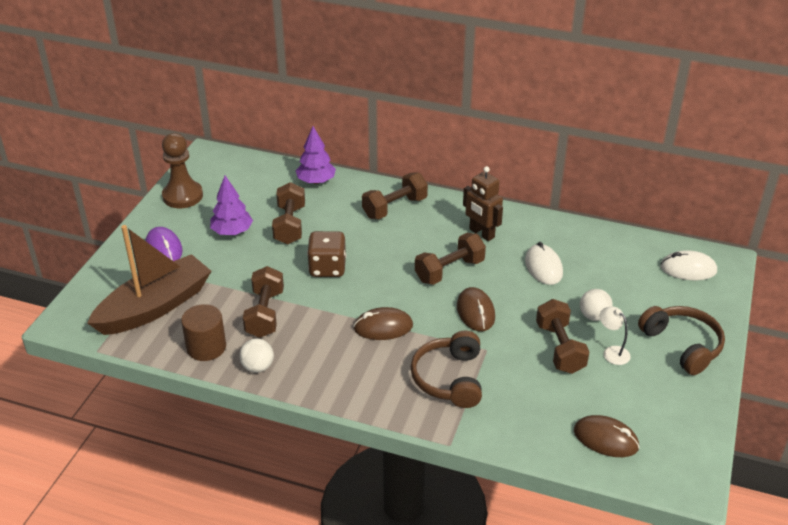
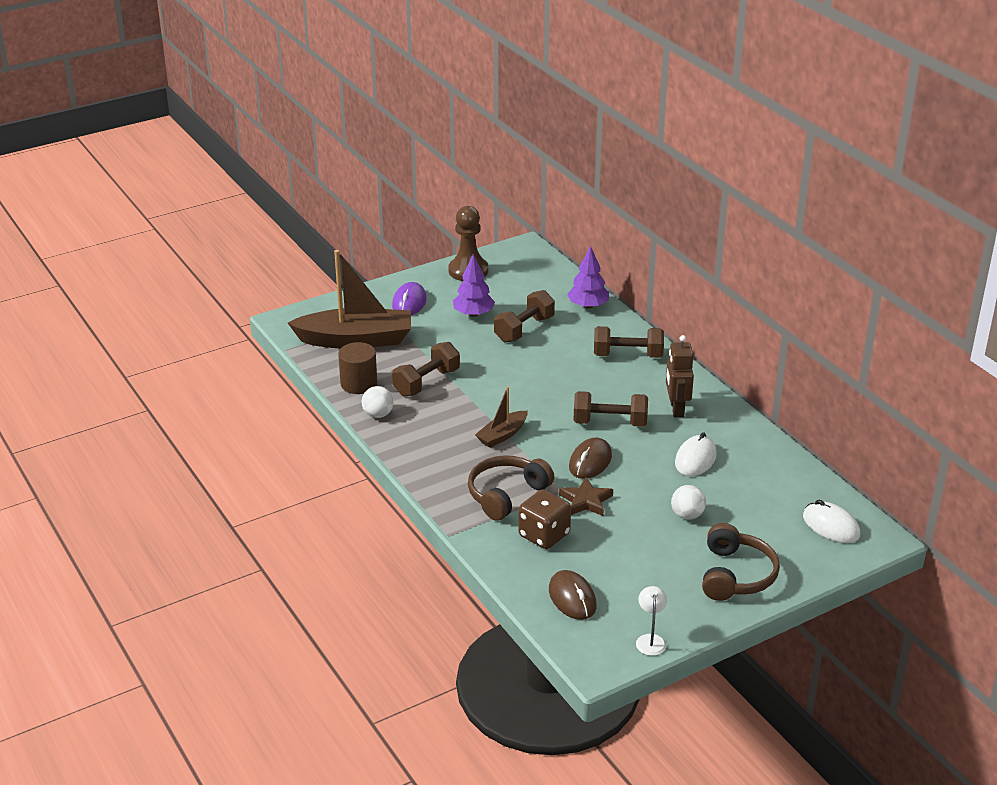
camera: 40 degrees right, 5 degrees down
(327, 268) = (513, 374): brown dice -> brown dice (544, 535)
(383, 327) = (502, 435): brown mouse -> brown boat
(513, 347) = (586, 501): none -> brown star
(560, 348) = (624, 521): brown dumbbell -> none
(612, 352) = (665, 547): white lamp -> white lamp (650, 640)

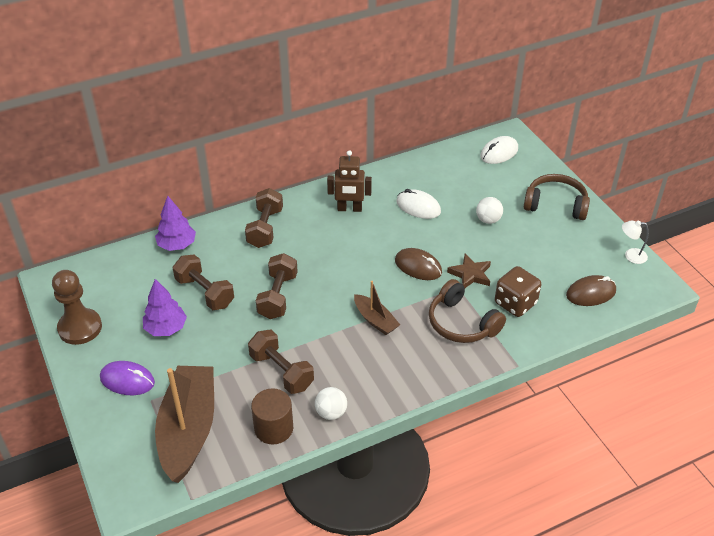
camera: 85 degrees left, 10 degrees up
(610, 422) = (364, 249): brown dumbbell -> brown dumbbell (277, 296)

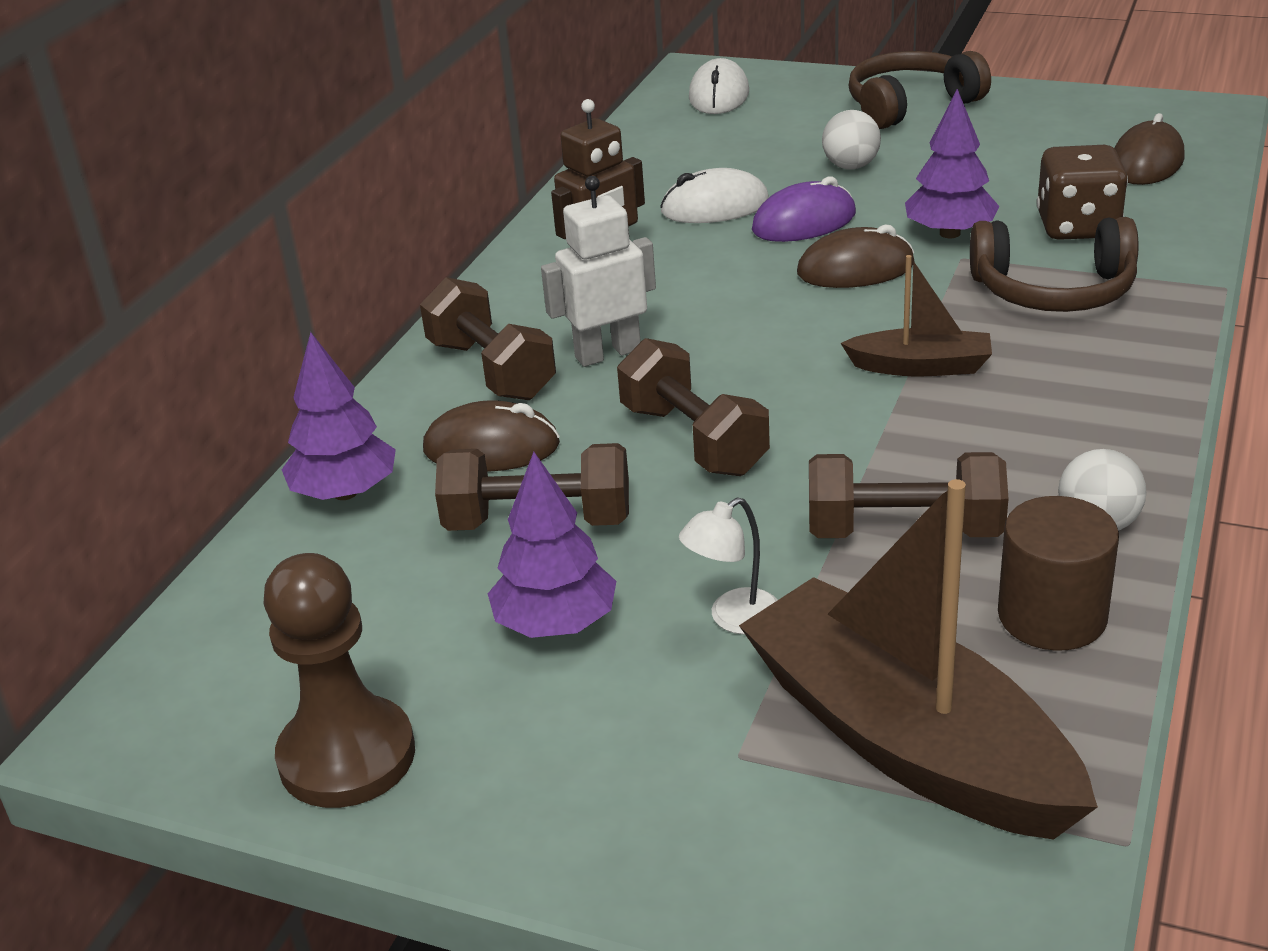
camera: 40 degrees left, 10 degrees down
(127, 380) = (626, 762): purple mouse -> purple mouse (804, 222)
(228, 257) = (491, 447): none -> brown mouse
(302, 245) = (607, 353): none -> white robot
(470, 274) = (950, 233): brown star -> purple tree
(631, 255) = (1111, 102): white lamp -> white lamp (733, 619)

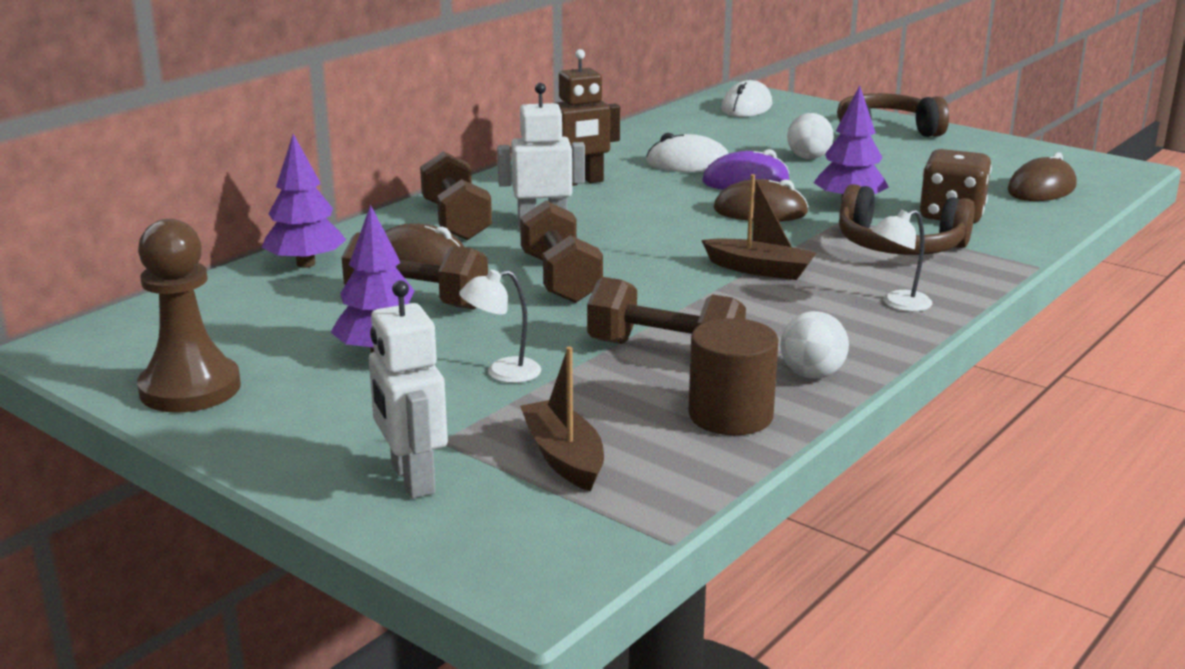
camera: 15 degrees right, 10 degrees down
(749, 832) = (412, 479): none -> white robot
(907, 741) = (564, 457): brown boat -> brown boat, size x0.49
(1116, 385) = (898, 304): none -> white lamp

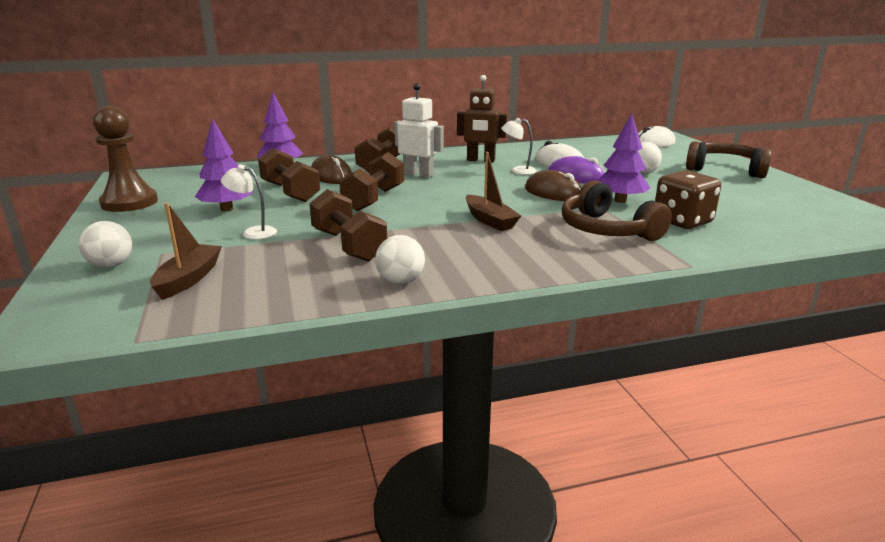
camera: 35 degrees right, 0 degrees up
(412, 479) = (111, 265): white robot -> white ball
(730, 415) = (309, 288): brown cylinder -> none
(898, 304) = (538, 260): white lamp -> white lamp (518, 170)
(1041, 189) = (789, 221): brown mouse -> none

